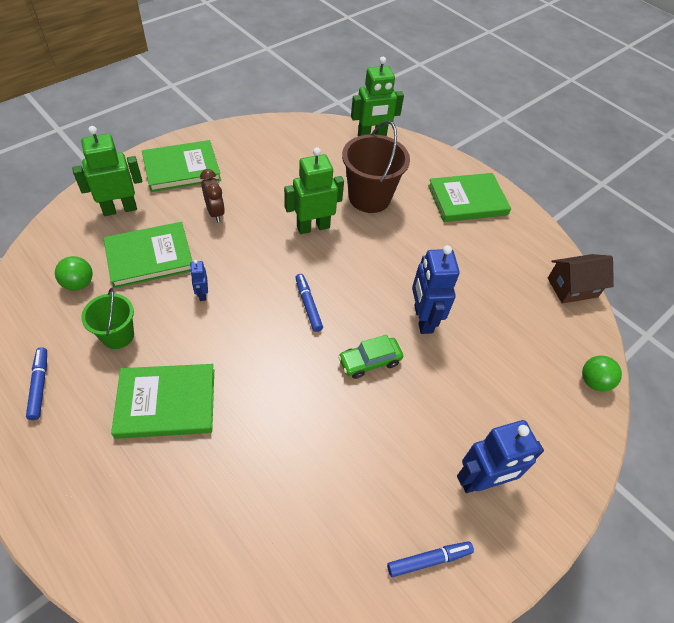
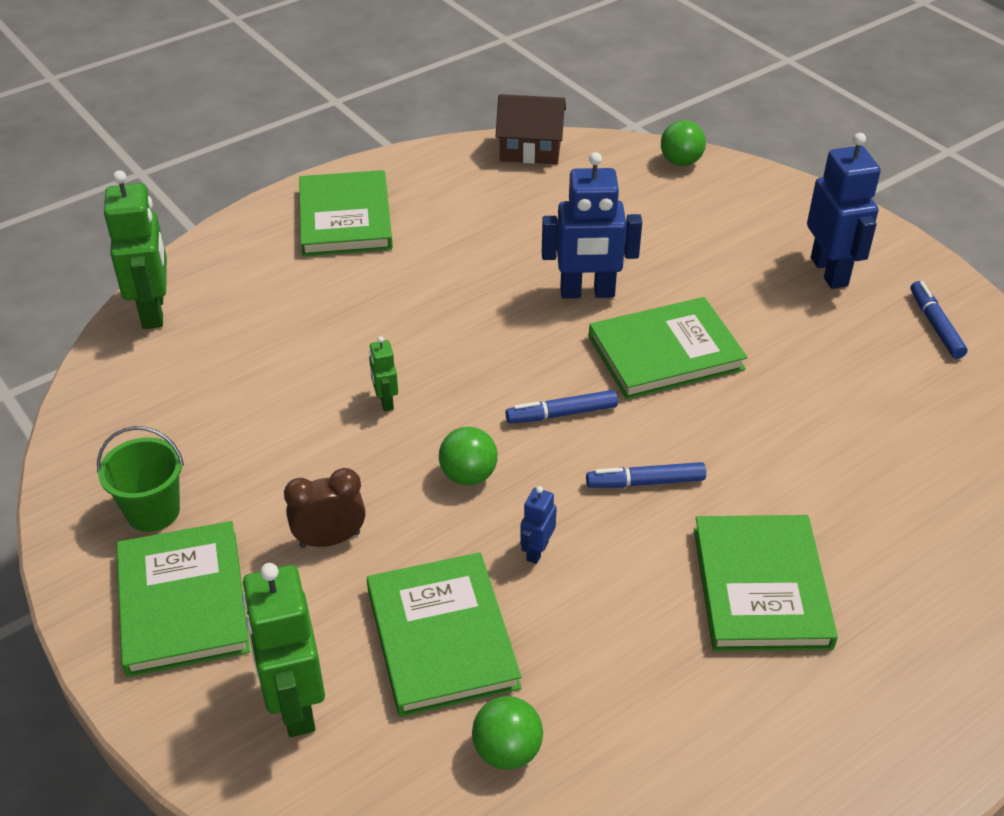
camera: 80 degrees left, 10 degrees down
(39, 386) = (749, 777): blue marker -> blue marker (645, 482)
(118, 335) = (632, 669): green bucket -> green bucket (153, 511)
(202, 294) = (537, 551): blue robot -> blue robot turned 120 degrees clockwise
(258, 263) = (468, 475): none -> green ball
(313, 227) = (385, 401): green robot -> green robot, size x0.48
(369, 198) = (321, 327): brown bucket -> none
(369, 361) = (665, 352): green car -> green book
(572, 287) = (530, 150): brown house -> brown house turned 75 degrees counterclockwise

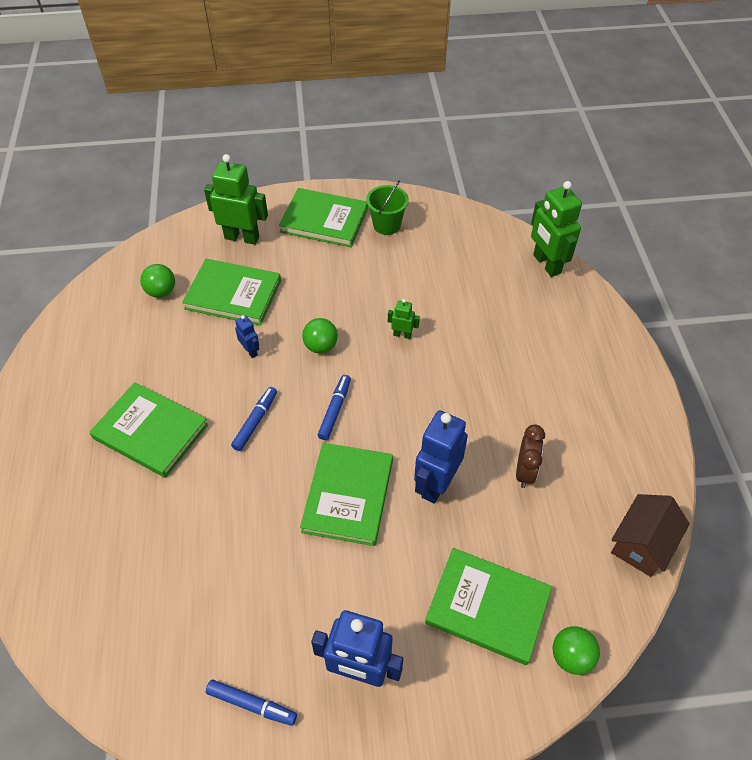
camera: 120 degrees right, 10 degrees up
(154, 311) = (546, 264): green robot -> green robot turned 45 degrees clockwise
(330, 539) = (321, 278): brown clock -> brown clock (525, 471)
(345, 218) = (599, 383): green book -> green book (487, 607)

